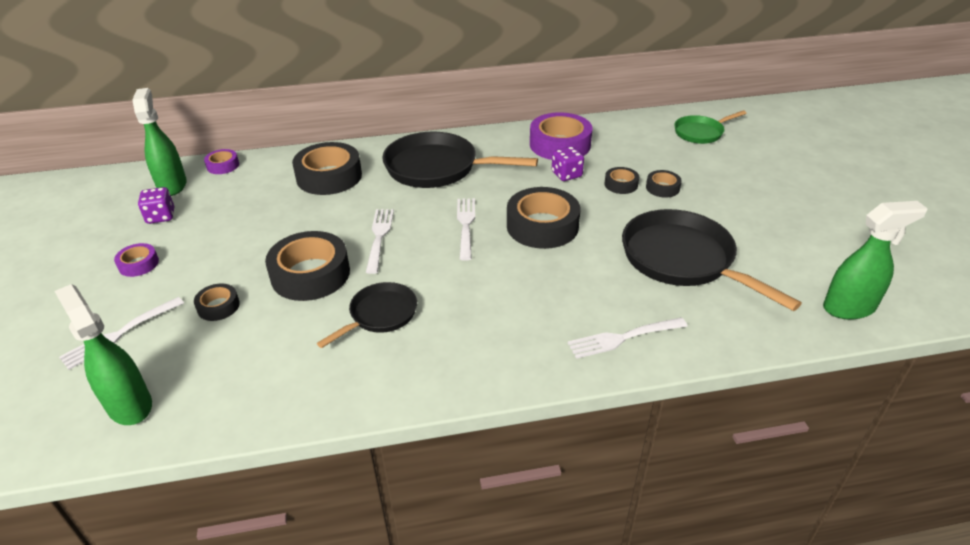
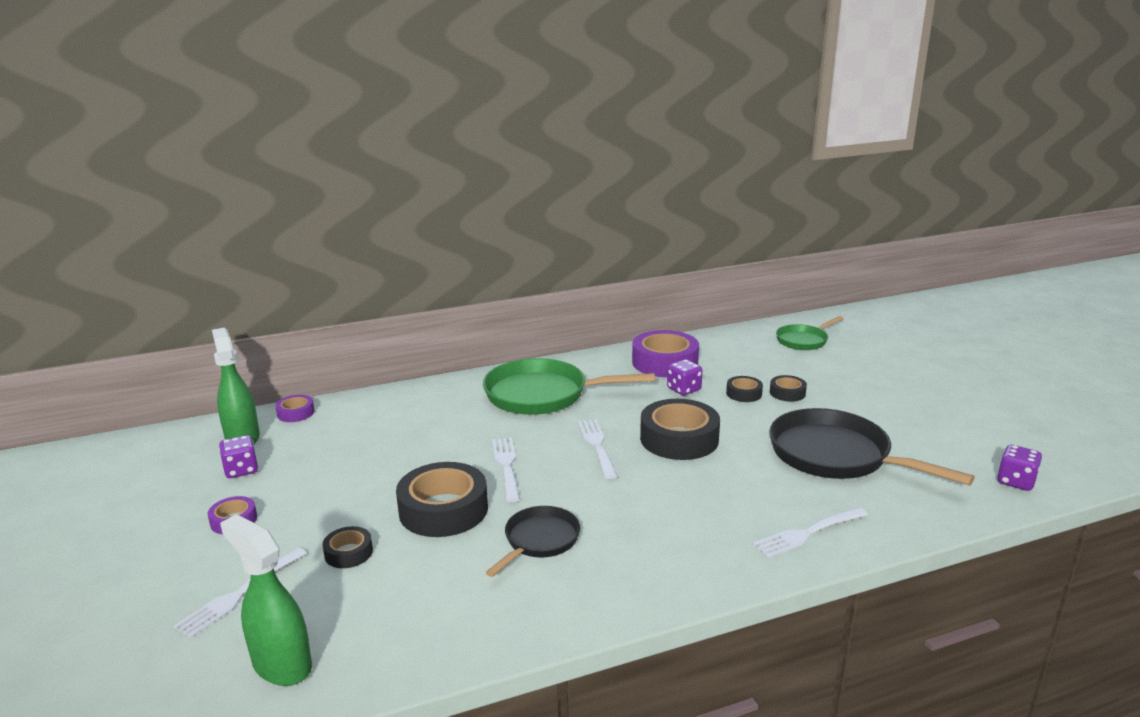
camera: 10 degrees left, 15 degrees down
(329, 176) = (425, 413): black tape -> none
(437, 168) = (542, 395): black pan -> green pan
(849, 308) = (1015, 481): green spray bottle -> purple dice

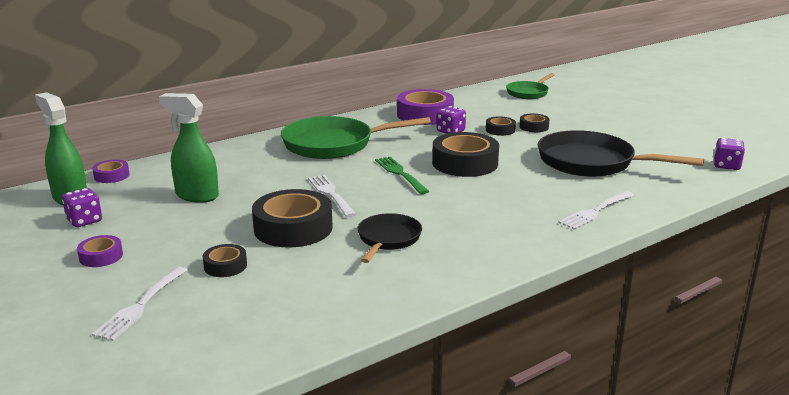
camera: 15 degrees left, 0 degrees up
(281, 665) = (212, 346): green spray bottle -> green spray bottle (196, 195)
(597, 446) = (400, 174): white fork -> green fork

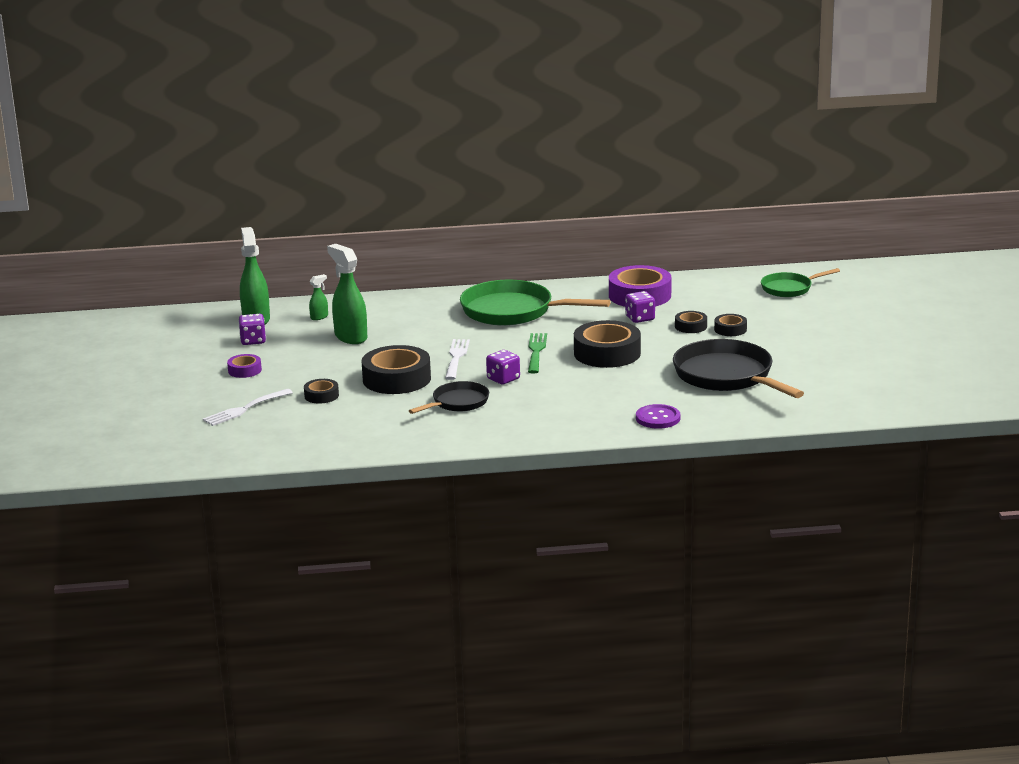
camera: 30 degrees right, 0 degrees up
(111, 176) = (301, 306): purple tape -> none
(142, 183) = (319, 317): none -> green spray bottle
(596, 211) = (658, 418): white fork -> purple button
(726, 166) = (856, 406): purple dice -> purple dice (503, 379)

